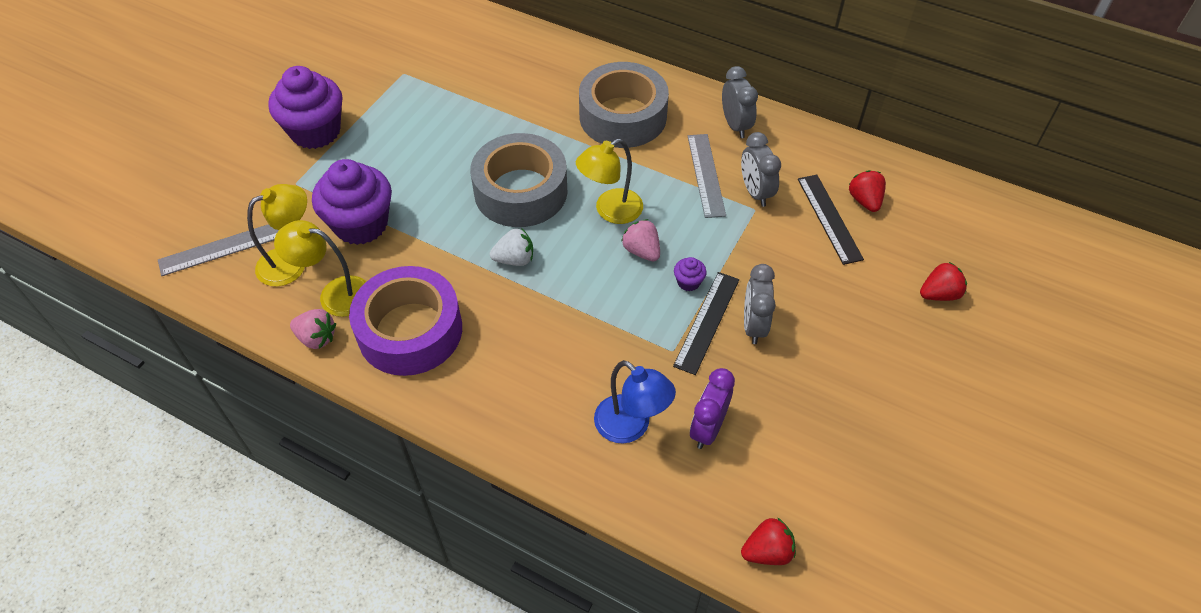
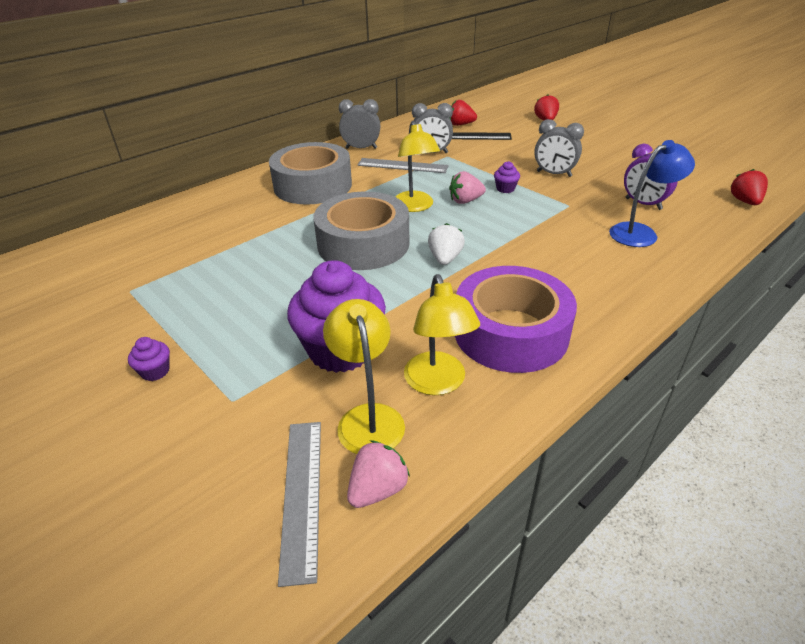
camera: 70 degrees left, 15 degrees down
(315, 131) = (155, 371): purple cupcake -> purple cupcake, size x0.41
(317, 338) = (500, 406): pink strawberry -> pink strawberry (377, 489)
(335, 294) = (438, 383): yellow lamp -> yellow lamp turned 45 degrees counterclockwise
(707, 322) = (545, 188): black ruler -> none

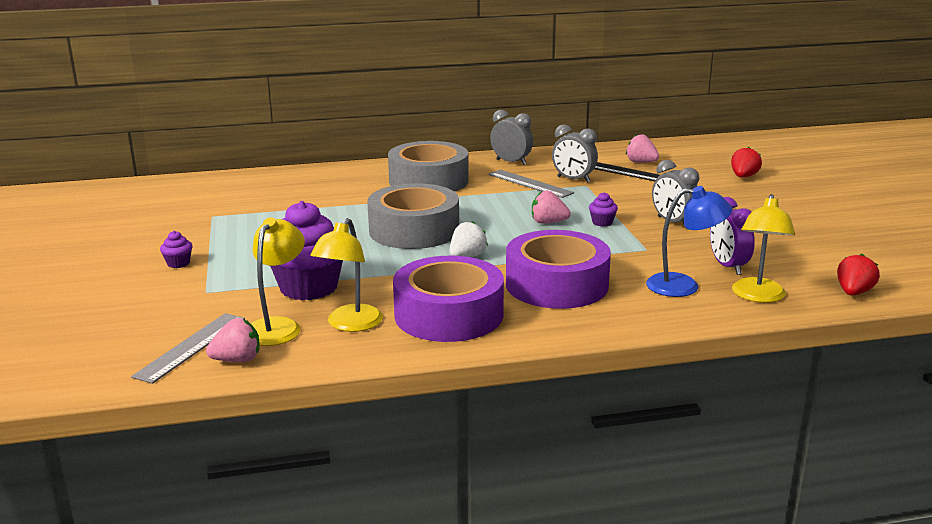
camera: 30 degrees right, 15 degrees down
(415, 207) = (495, 216): yellow lamp -> yellow lamp (758, 296)
(460, 124) = (641, 162): red strawberry -> pink strawberry
(553, 264) = (556, 284): none -> purple tape

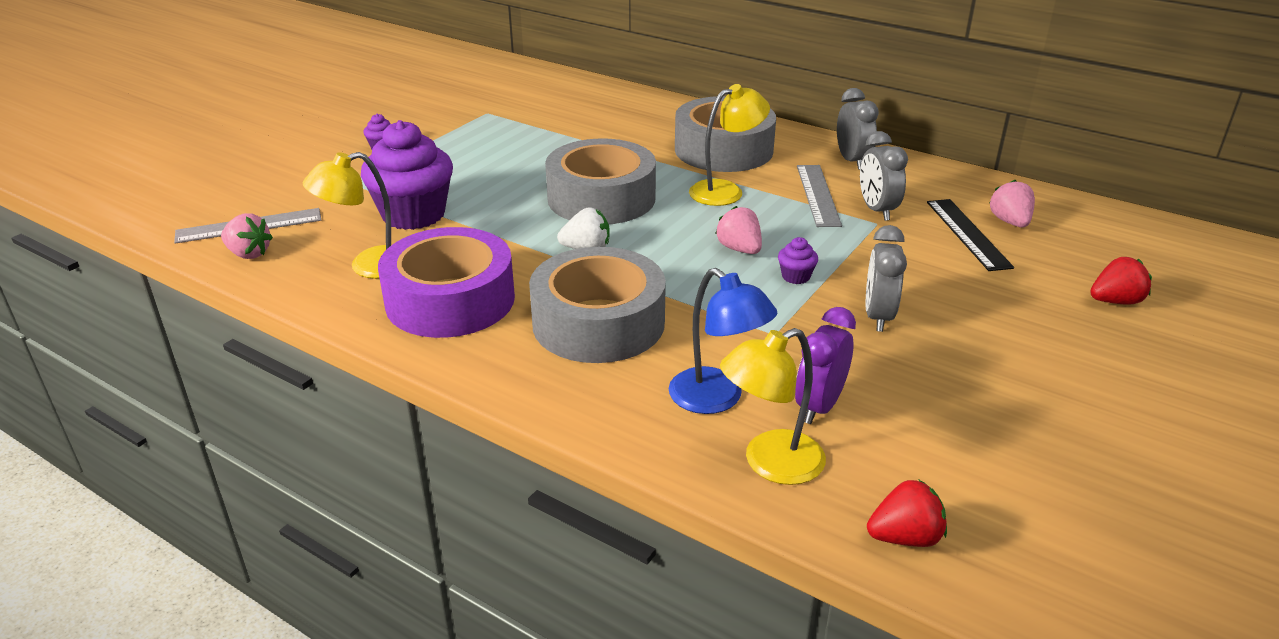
camera: 45 degrees right, 10 degrees up
(278, 326) = (326, 239): yellow lamp -> yellow lamp (725, 191)
(556, 284) = (598, 323): purple tape -> grey tape

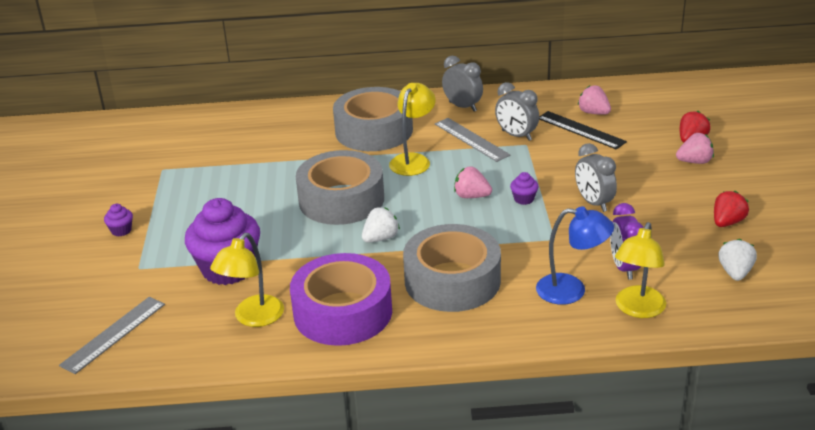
camera: 35 degrees left, 0 degrees up
(249, 254) = (149, 353): pink strawberry -> pink strawberry (694, 162)
(904, 537) = (733, 311): red strawberry -> red strawberry (727, 222)
(972, 490) = (735, 272): none -> white strawberry

